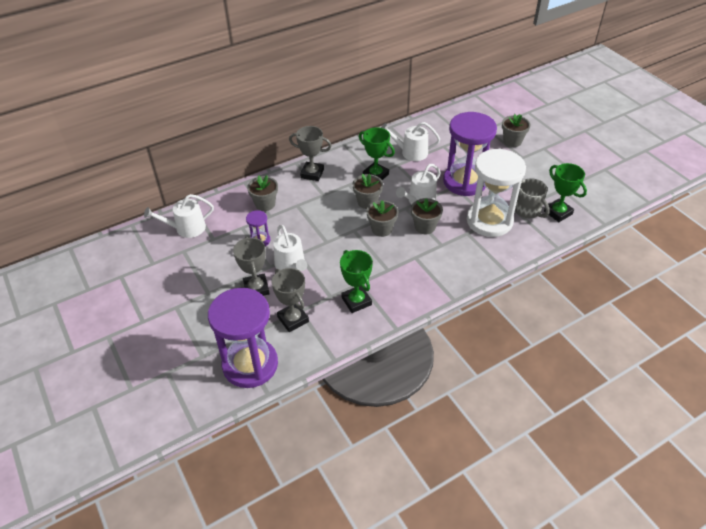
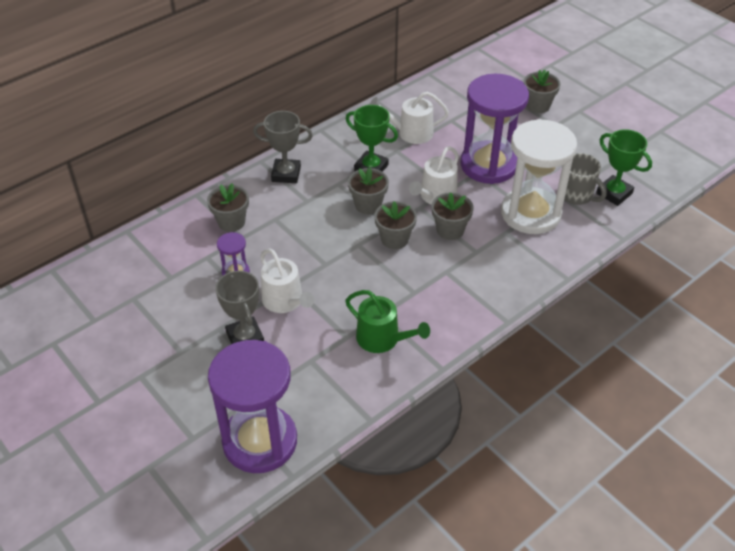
camera: 10 degrees left, 0 degrees up
(186, 228) = (130, 267): white watering can -> none
(293, 319) = (304, 373): grey trophy -> none
(356, 301) = (382, 339): green trophy -> green watering can

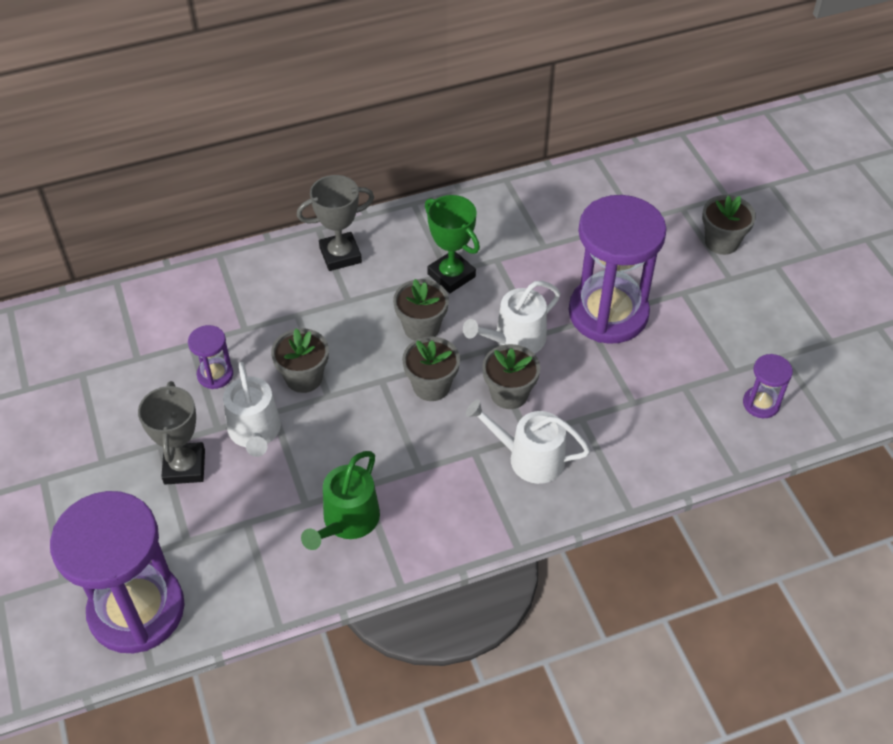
camera: 20 degrees right, 5 degrees up
(231, 222) = (242, 304): grey flower pot -> grey flower pot (304, 378)
(286, 174) = (340, 255): grey trophy -> grey trophy turned 45 degrees counterclockwise
(382, 339) = (347, 521): green watering can -> green watering can turned 60 degrees clockwise
(411, 133) = (528, 238): white watering can -> white watering can (529, 458)
(530, 213) = (629, 400): white hourglass -> none
(577, 195) = (706, 392): grey mug -> none
(614, 193) = (761, 403): green trophy -> purple hourglass

